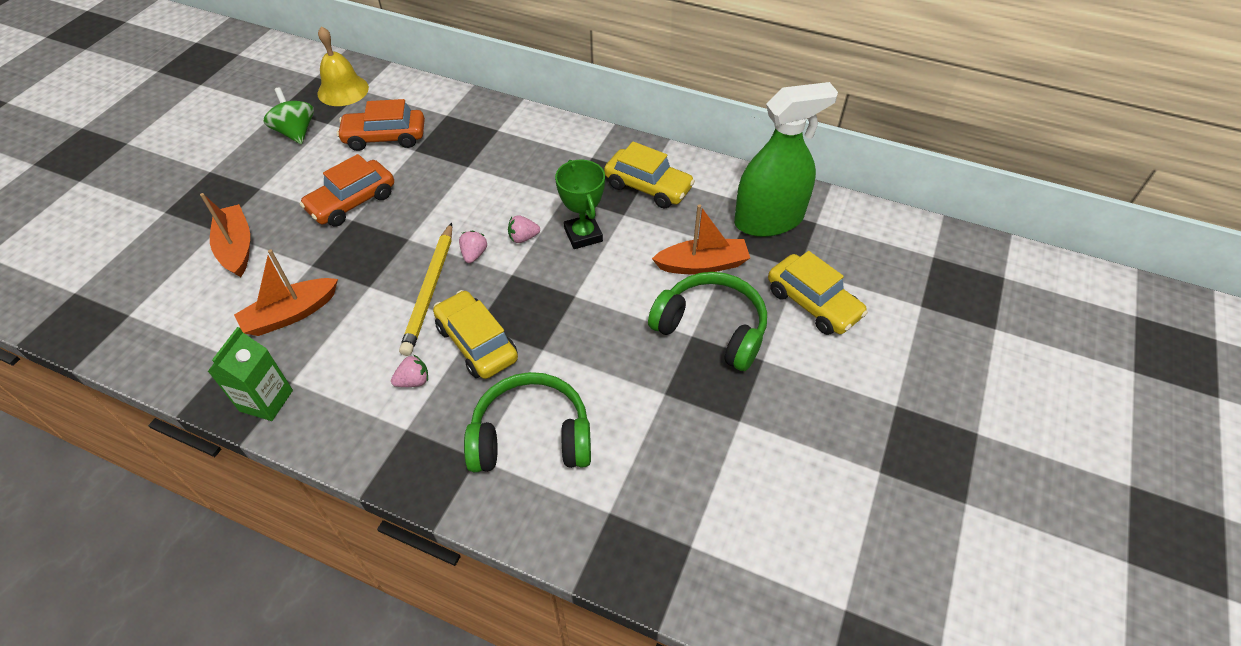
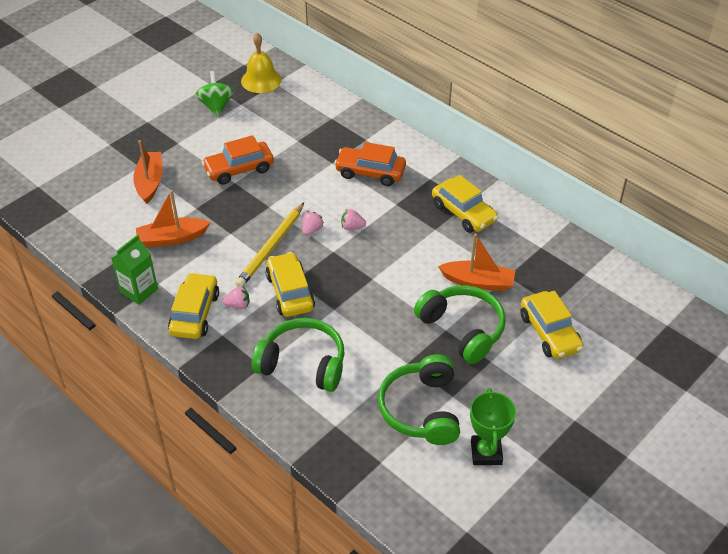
camera: 20 degrees right, 5 degrees down
(357, 410) = (195, 313): none -> yellow car
(385, 137) = (279, 125): orange car -> orange car (370, 172)
(583, 235) = (397, 236): green trophy -> green trophy (486, 452)
(710, 451) = (422, 409): none -> green headphones
(768, 220) = (547, 262): green spray bottle -> none

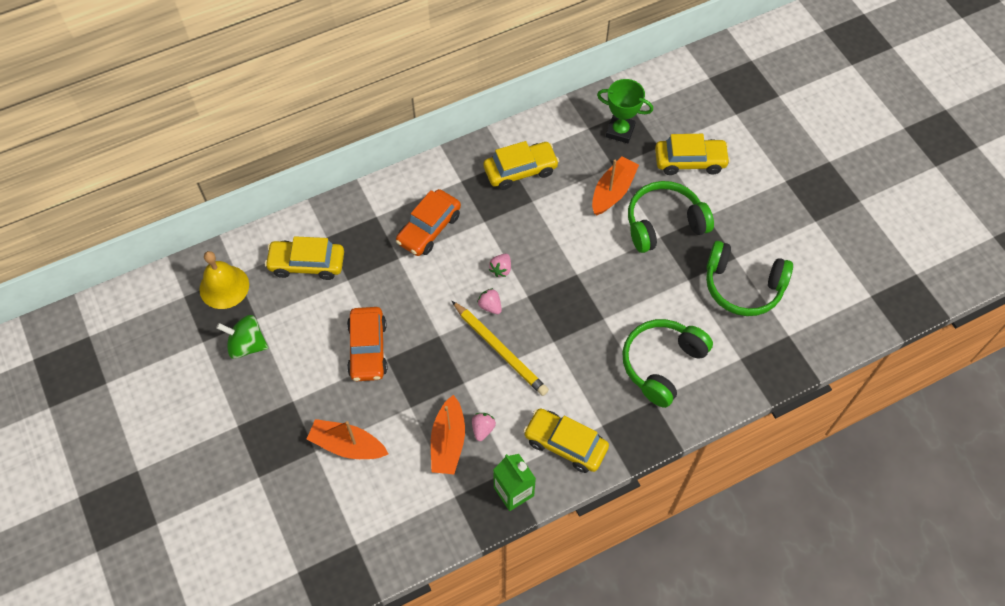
camera: 70 degrees left, 15 degrees up
(238, 305) = (568, 401): pink strawberry -> pink strawberry (483, 429)
(290, 292) = (568, 350): yellow car -> yellow car (307, 264)
(486, 452) = (800, 255): green trophy -> green trophy (620, 131)

